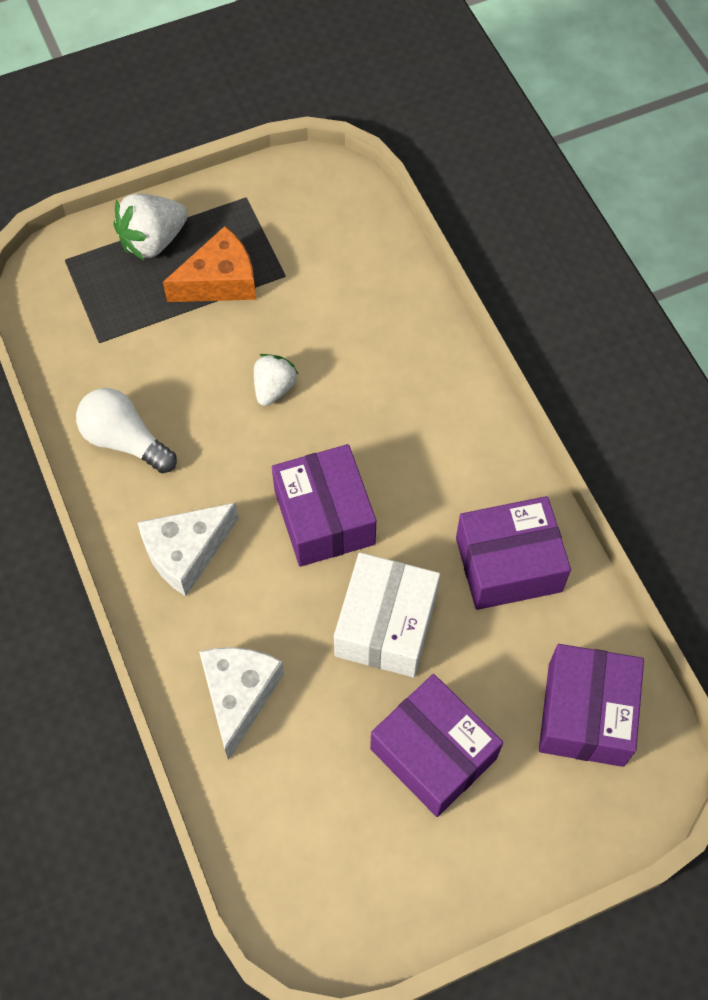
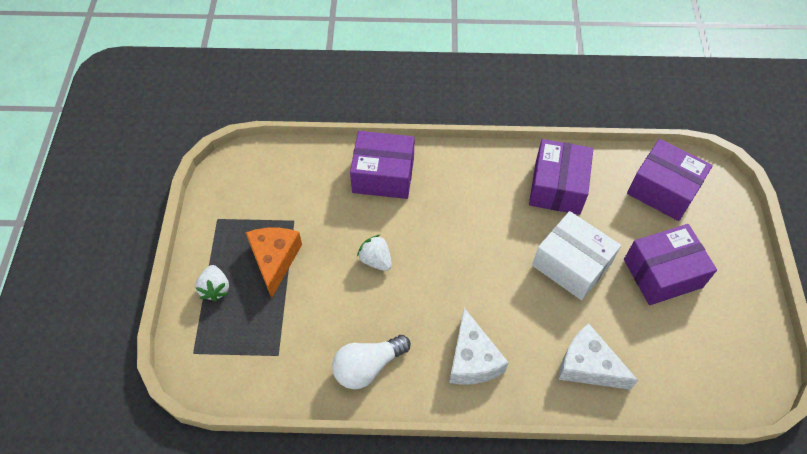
camera: 65 degrees left, 5 degrees down
(153, 241) = (215, 288): white strawberry -> white strawberry, size x0.66
(324, 517) = (484, 268): purple box -> purple box (383, 175)

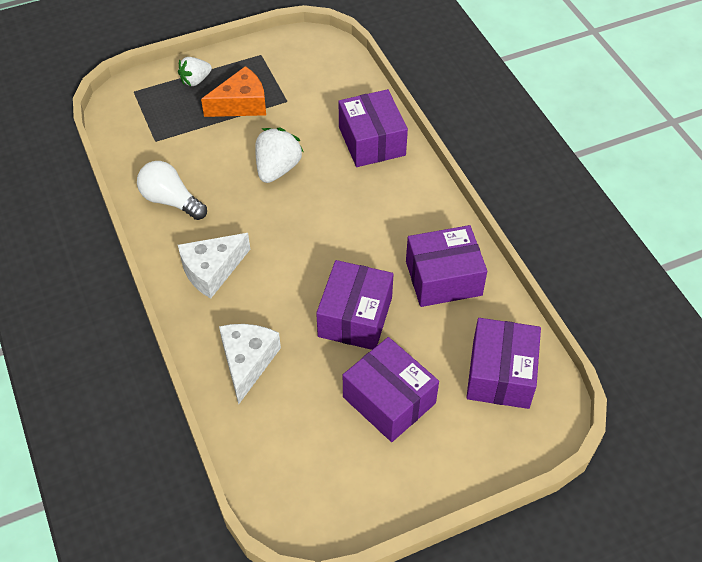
camera: 65 degrees right, 5 degrees down
(376, 260) = (277, 169): white strawberry -> white strawberry, size x1.52
(571, 264) = (355, 317): white box -> purple box

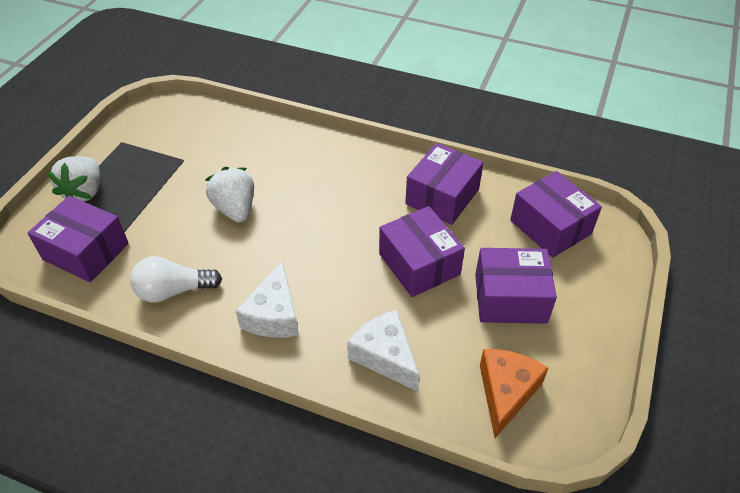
camera: 45 degrees left, 5 degrees down
(195, 80) = (84, 192): white strawberry -> white strawberry, size x1.52
(241, 104) = (148, 184): orange cheese -> orange cheese (506, 392)
(372, 141) = (283, 146): purple box -> purple box (86, 251)

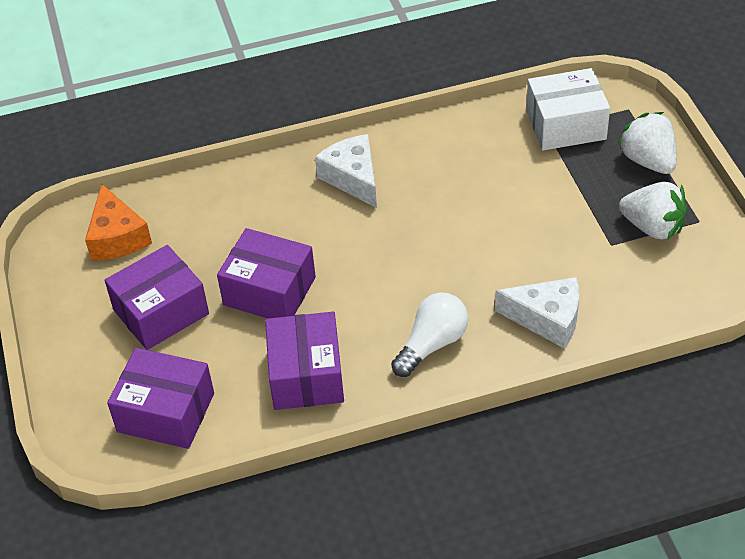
camera: 145 degrees right, 0 degrees up
(86, 251) = (566, 125): purple box -> white box
(174, 291) = (454, 145): white light bulb -> white light bulb (432, 344)
(235, 209) = (494, 233): white strawberry -> white strawberry (652, 227)
(385, 356) = (234, 204): white cheese -> white cheese (547, 319)

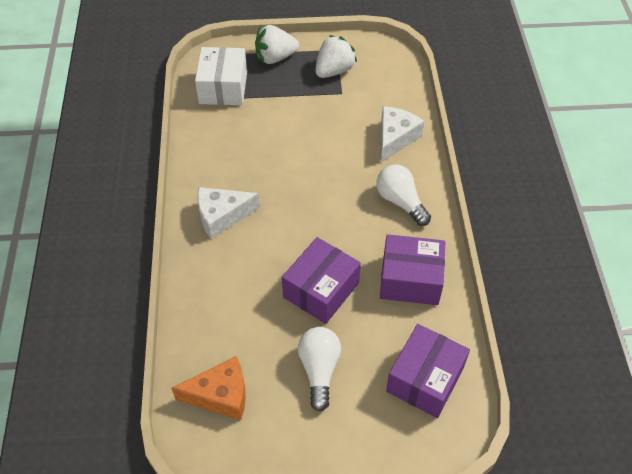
camera: 80 degrees left, 5 degrees up
(161, 312) = (319, 370): purple box -> white light bulb

